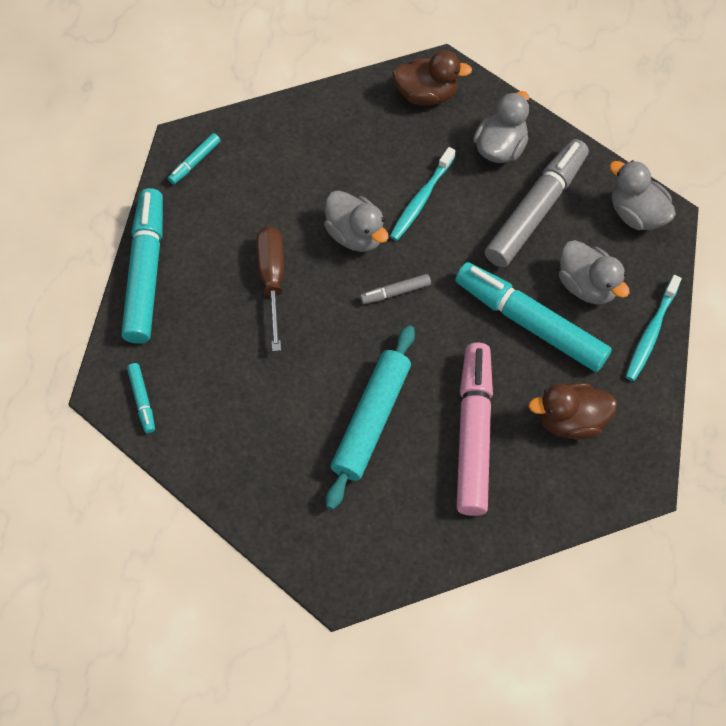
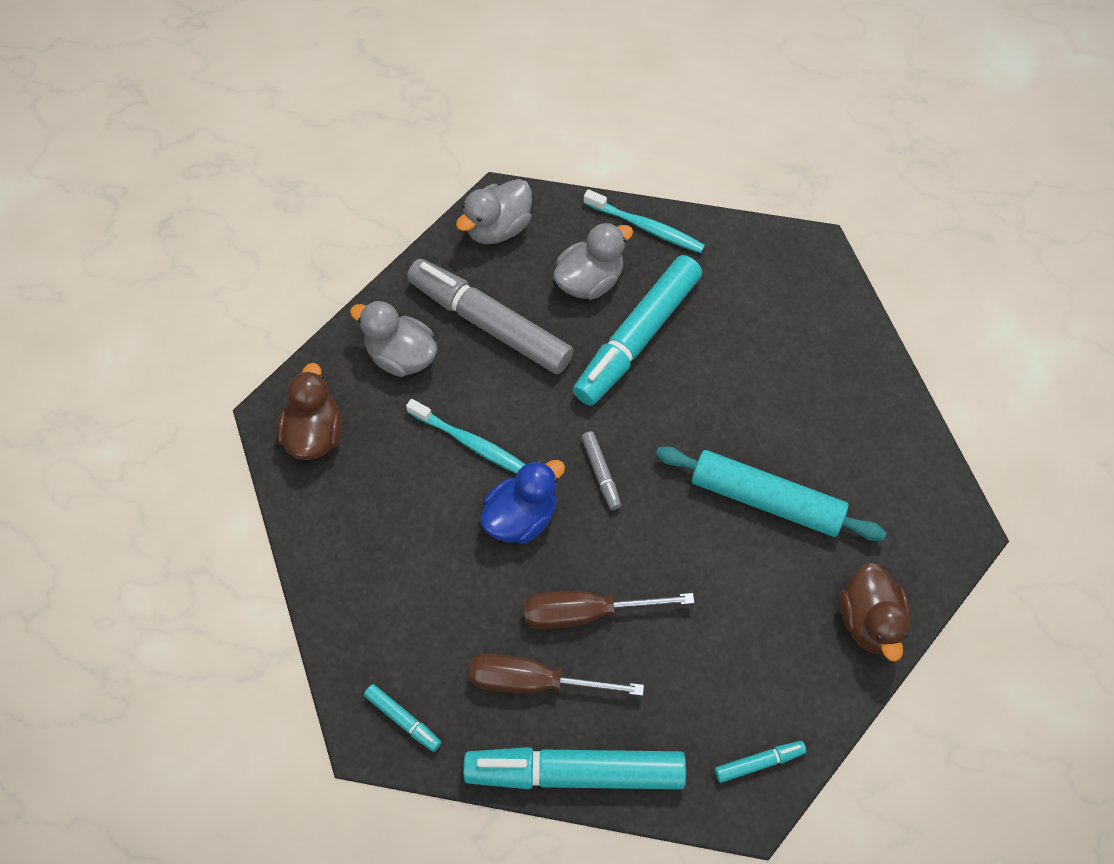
camera: 90 degrees left, 0 degrees up
(218, 244) = (533, 682): none -> brown screwdriver
(355, 235) = (521, 517): grey duck -> blue duck
(473, 433) = (774, 398): pink marker -> none
(570, 420) = (752, 307): brown duck -> brown duck (870, 621)

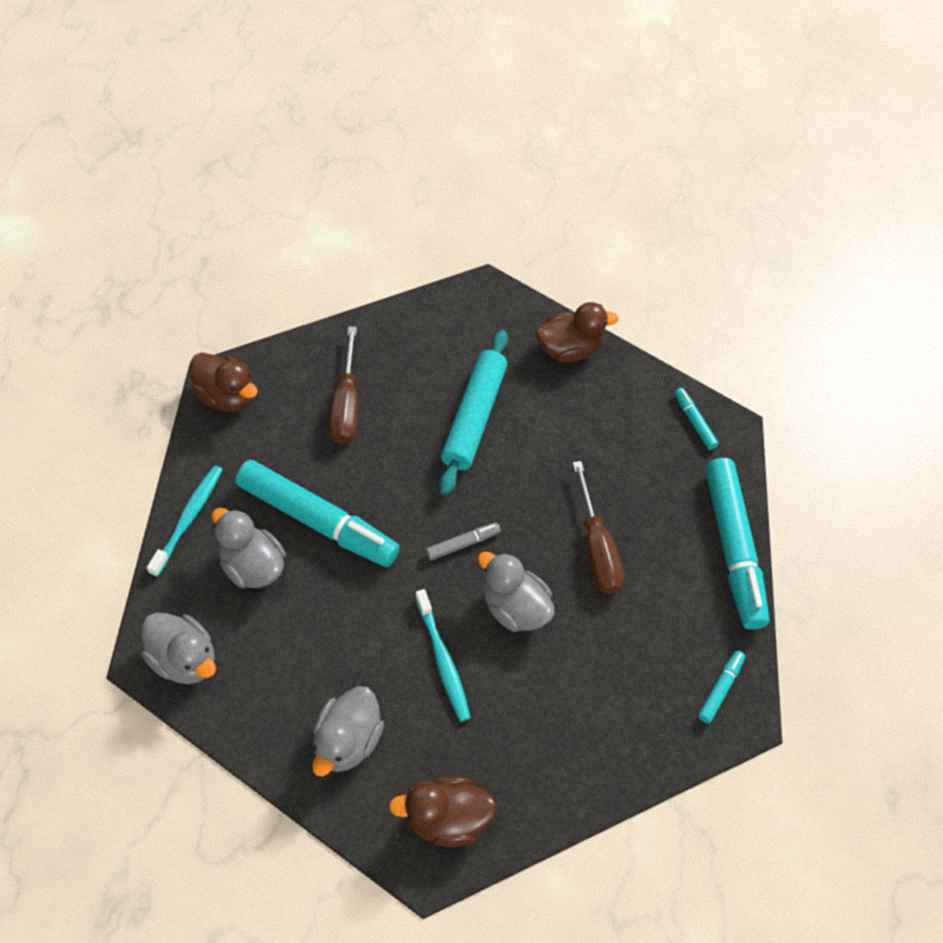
camera: 100 degrees left, 5 degrees down
(471, 443) = (442, 659): turquoise toothbrush -> turquoise toothbrush turned 135 degrees clockwise
(489, 324) = (305, 656): grey marker -> none
(521, 517) = (514, 607): blue duck -> grey duck
(533, 682) = (665, 585): brown screwdriver -> brown screwdriver (346, 405)
(793, 257) = (227, 397): none -> brown duck

